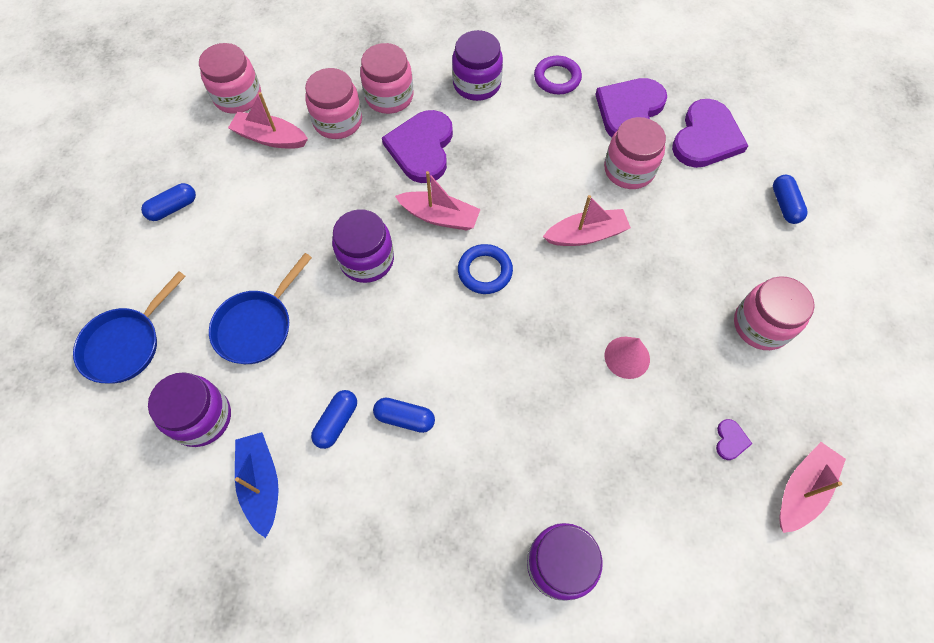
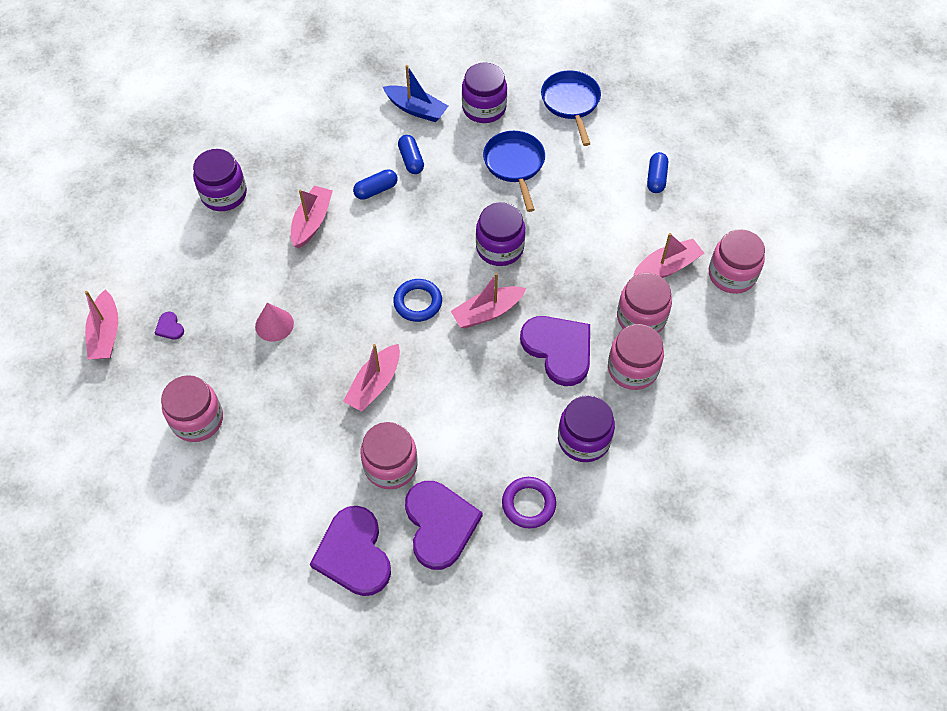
camera: 135 degrees right, 5 degrees down
(499, 438) = (312, 222): none -> pink boat
(785, 205) = (242, 540): blue capsule -> none

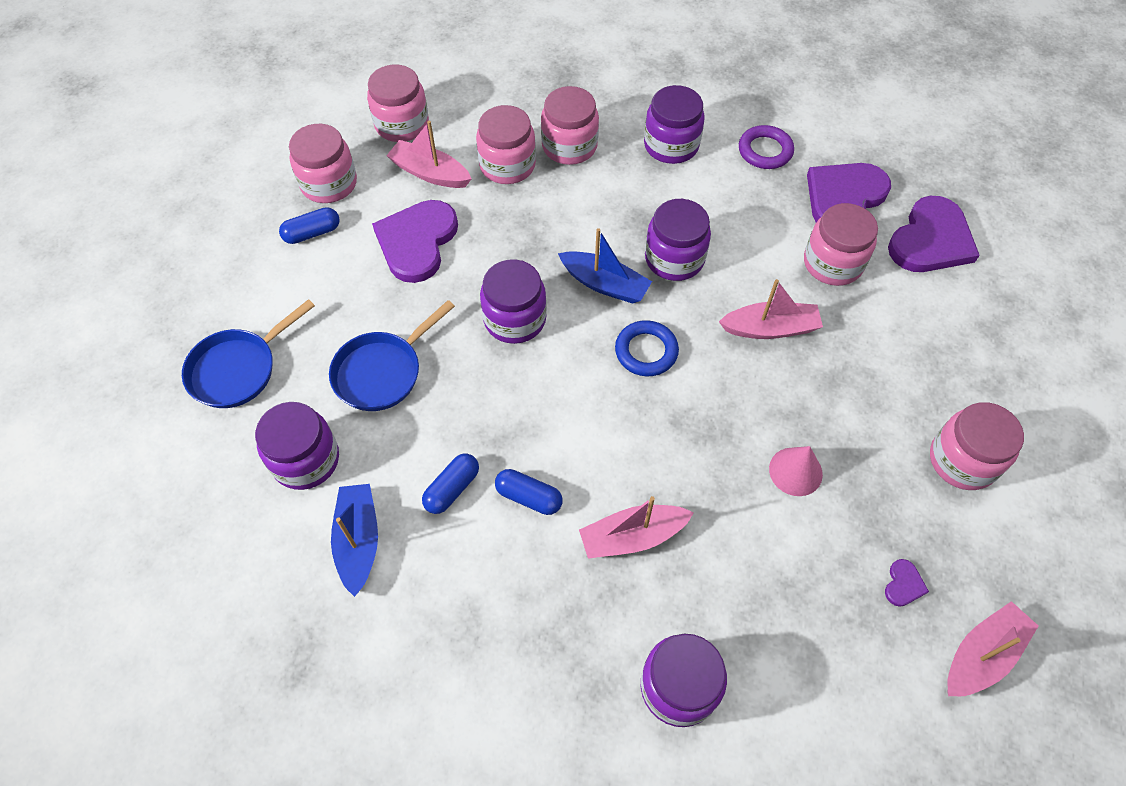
camera: 125 degrees left, 0 degrees up
(475, 367) = (674, 259): none -> purple jar
(487, 312) = (605, 284): pink boat -> blue boat
(558, 349) = (596, 207): purple heart -> purple heart (417, 242)
(697, 206) = (329, 184): none -> pink jar

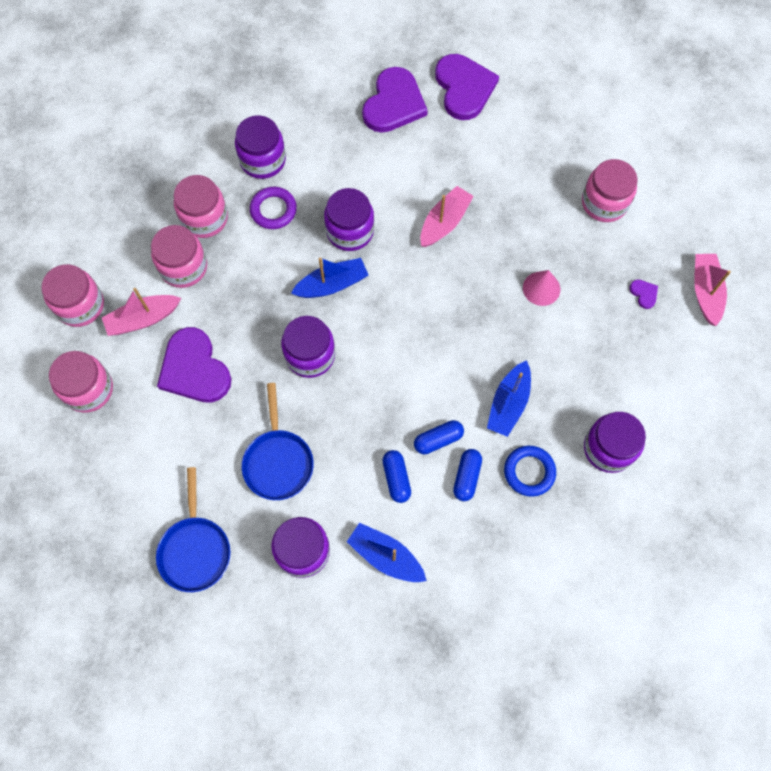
camera: 50 degrees left, 10 degrees up
(312, 233) = (123, 429): blue capsule -> blue capsule (467, 477)
(632, 536) = (508, 404): pink boat -> blue boat
(646, 351) = (399, 300): blue ring -> blue ring (529, 472)
(765, 151) = (319, 113): purple ring -> purple ring (273, 210)
(832, 263) = (432, 151): pink jar -> none
(844, 197) = (394, 103): purple heart -> purple heart turned 150 degrees counterclockwise

